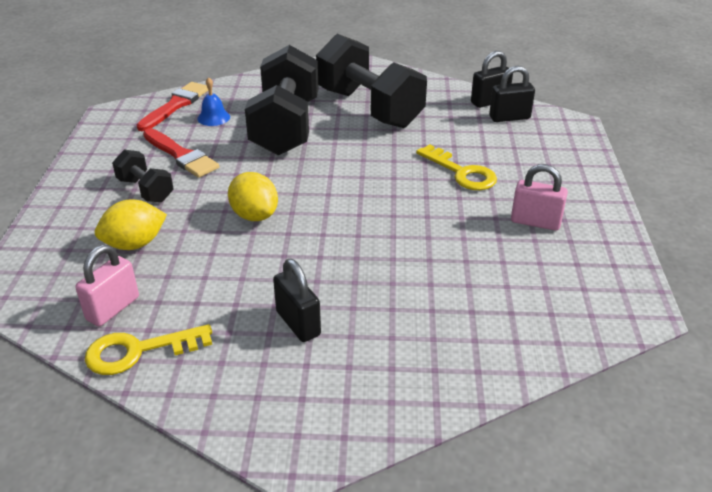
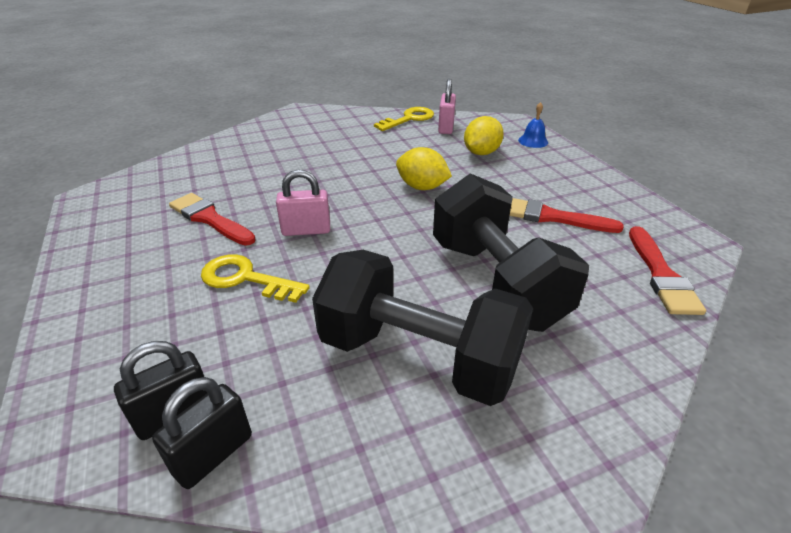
camera: 155 degrees right, 0 degrees up
(145, 190) = (531, 183): black dumbbell -> none
(213, 117) = (592, 270): blue bell -> blue bell (533, 141)
(298, 323) = (333, 143): black padlock -> none
(488, 237) = (210, 219): none -> red brush
(535, 222) = (161, 243): pink padlock -> pink padlock (306, 230)

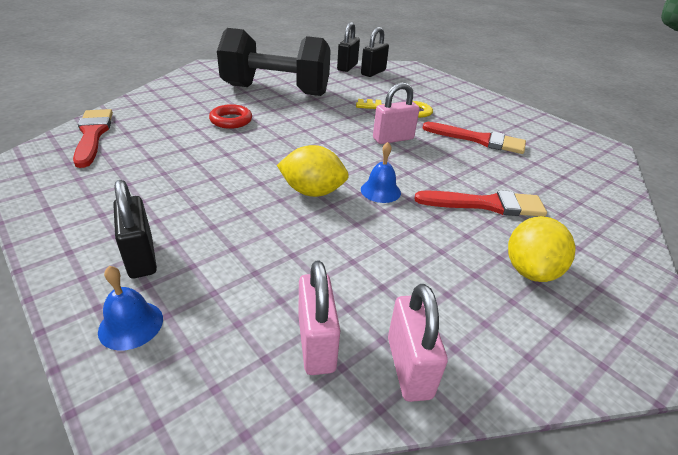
camera: 160 degrees right, 0 degrees up
(365, 182) = (380, 191): none -> blue bell
(409, 119) = (409, 367): yellow key -> pink padlock
(481, 153) = (239, 268): yellow lemon -> yellow lemon (530, 270)
(496, 282) = (231, 120): black dumbbell -> red ring
(541, 164) = (141, 257): none -> black padlock
(551, 217) = (165, 172): red brush -> red brush (486, 204)

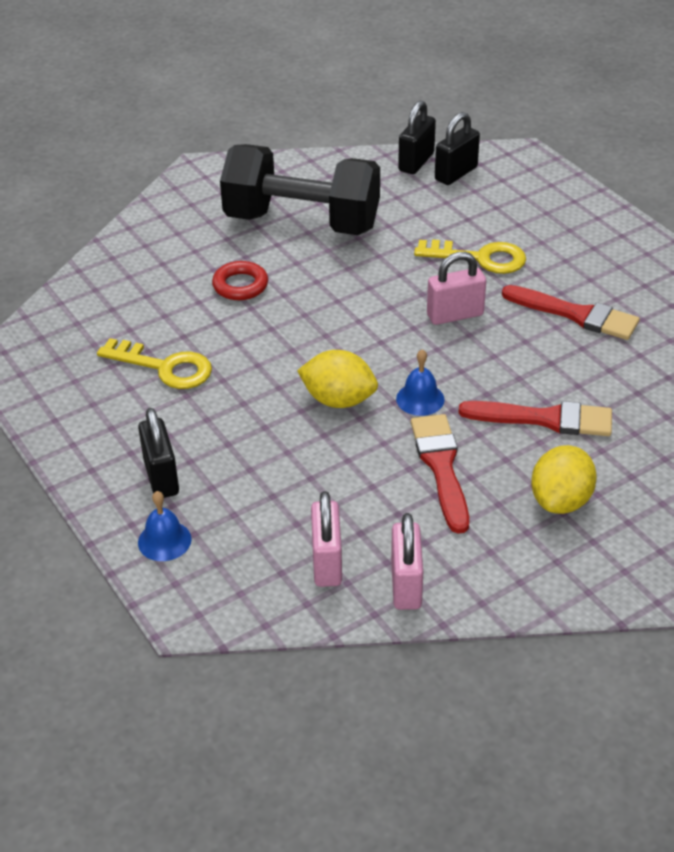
camera: 10 degrees right, 5 degrees up
(93, 135) = (73, 314): red brush -> red brush (441, 467)
(162, 169) = (165, 367): none -> yellow key

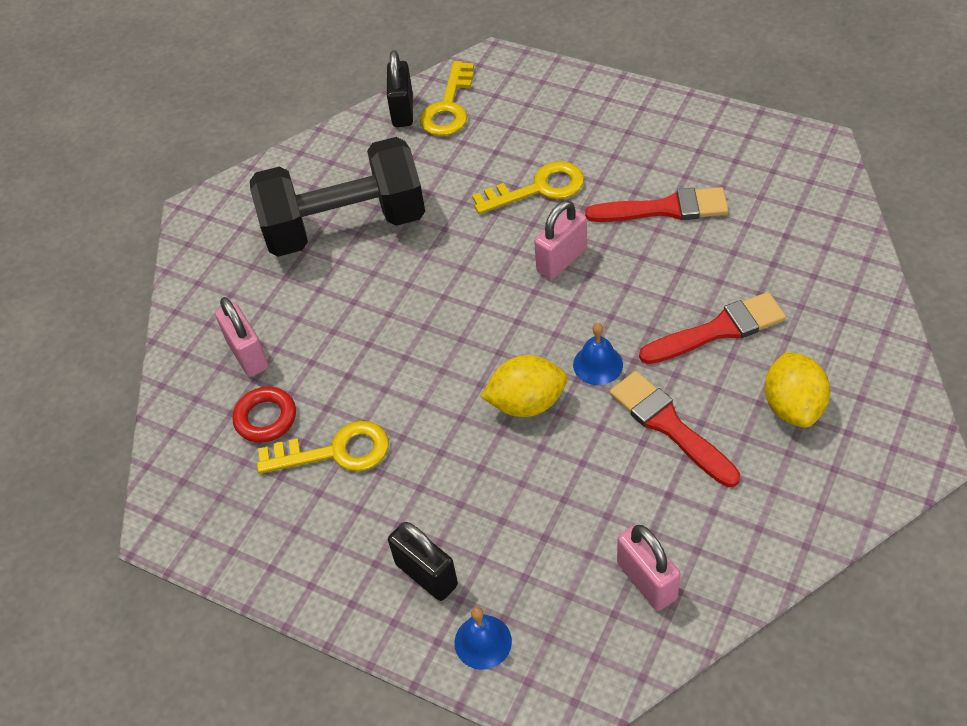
camera: 25 degrees left, 10 degrees up
(240, 285) = (339, 324): red ring -> red ring (266, 418)
(406, 585) = (731, 564): pink padlock -> pink padlock (248, 355)
(456, 173) = (449, 107): black padlock -> yellow key

